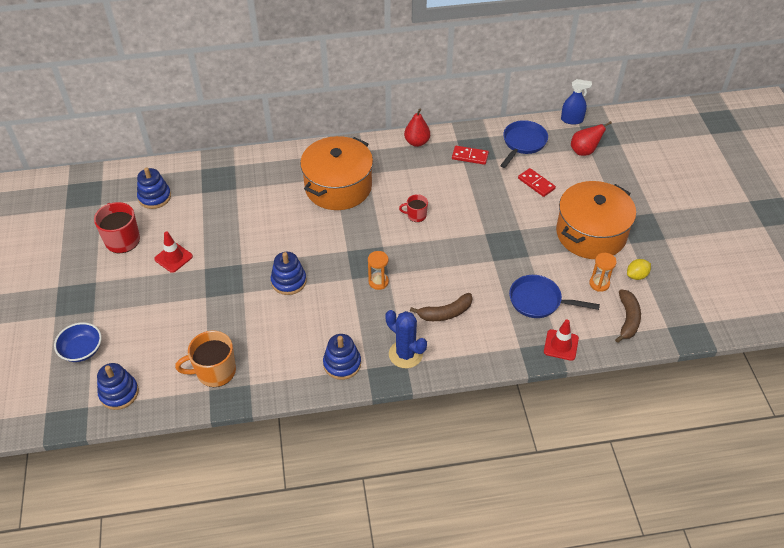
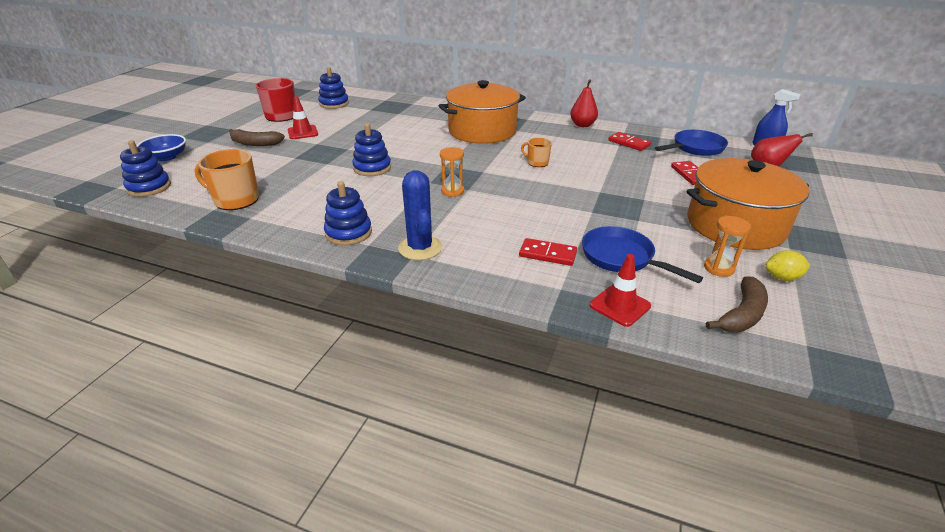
camera: 30 degrees right, 15 degrees down
(416, 215) = (537, 162): red mug -> orange mug
(445, 313) = (498, 232): brown banana -> brown banana (255, 143)
(492, 319) = (547, 254): none -> red domino

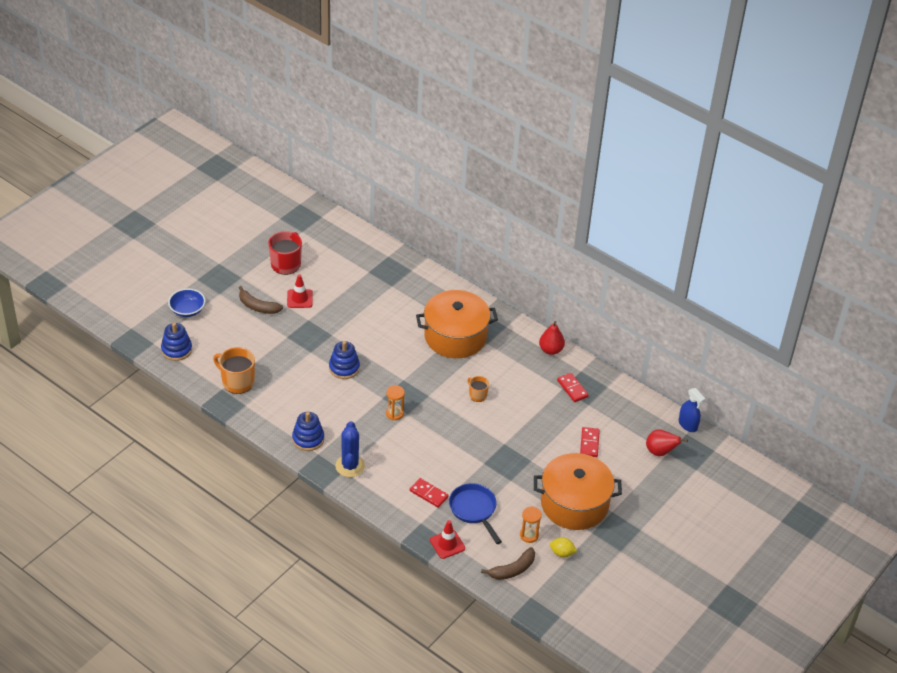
camera: 15 degrees right, 10 degrees up
(334, 104) = (337, 252): blue stacking toy -> none
(695, 148) = (624, 411): blue pan -> none

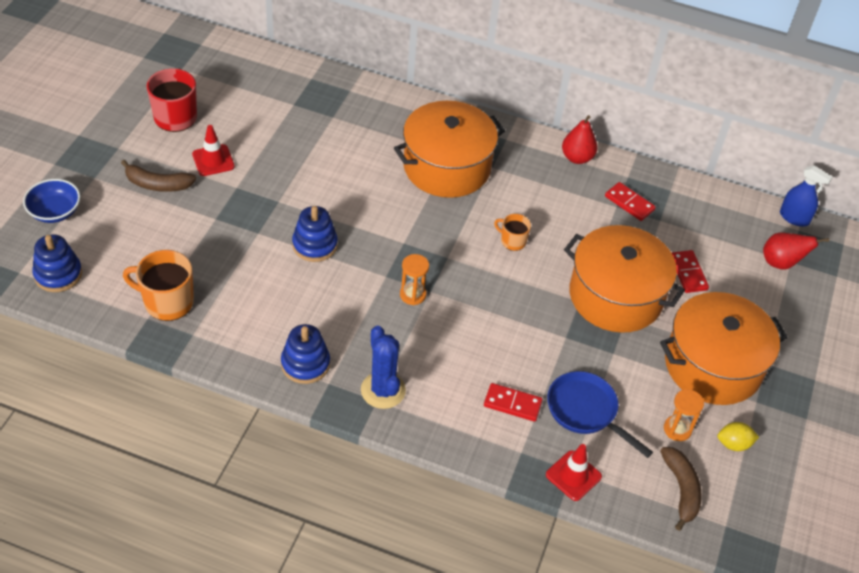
camera: 20 degrees left, 5 degrees up
(512, 570) = (681, 490): brown banana -> brown banana turned 45 degrees counterclockwise
(530, 446) = (615, 296): none -> orange pot

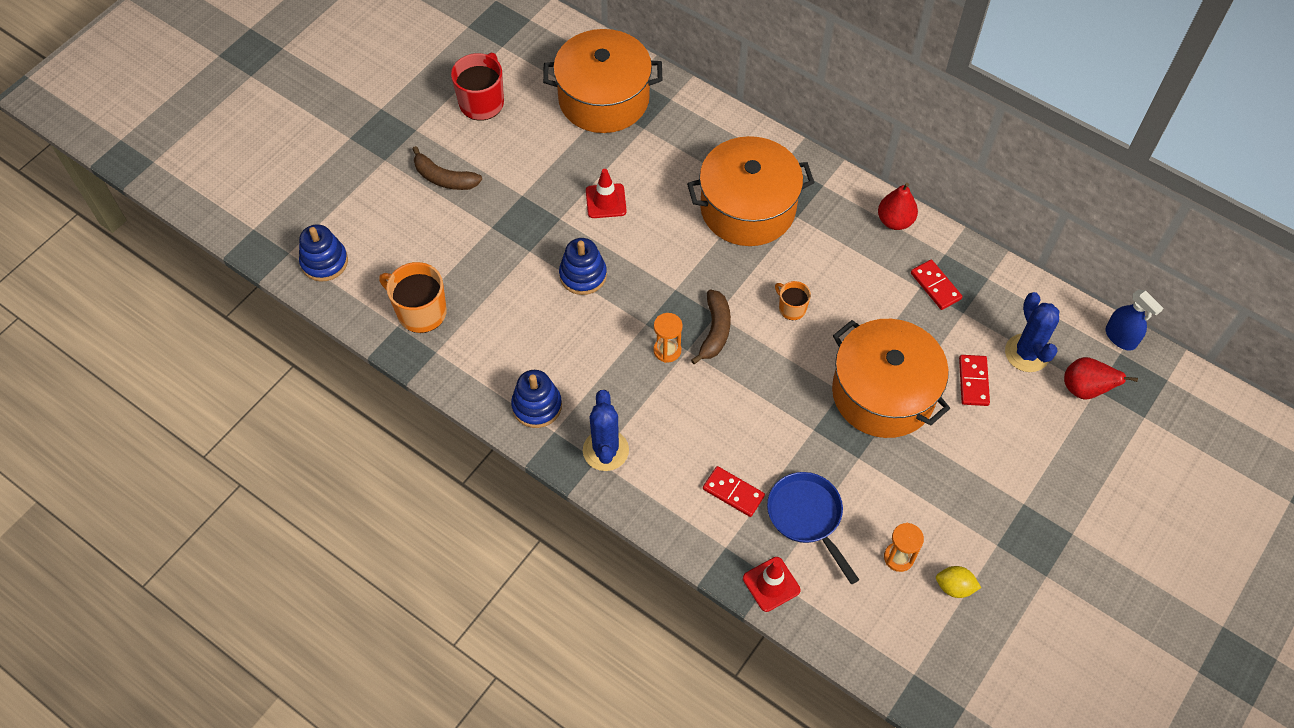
camera: 20 degrees right, 10 degrees up
(55, 211) = (337, 192): blue bowl -> none
(213, 160) = (506, 160): red traffic cone -> red traffic cone (606, 201)
(681, 490) = (880, 624): brown banana -> brown banana (715, 331)
(713, 365) = (963, 493): orange pot -> orange pot (604, 99)
(724, 243) = (1027, 353): none -> blue cactus

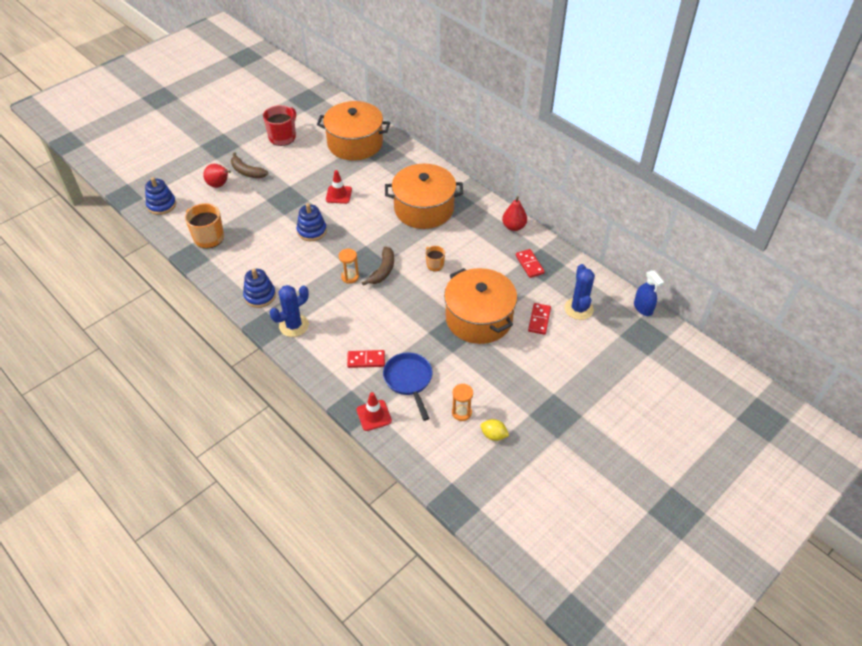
camera: 10 degrees right, 10 degrees down
(605, 450) = (294, 325): blue cactus -> blue cactus turned 45 degrees clockwise
(733, 492) = (366, 360): red domino -> red domino turned 45 degrees counterclockwise
(1084, 389) = (611, 334): red pear -> red pear (219, 185)

